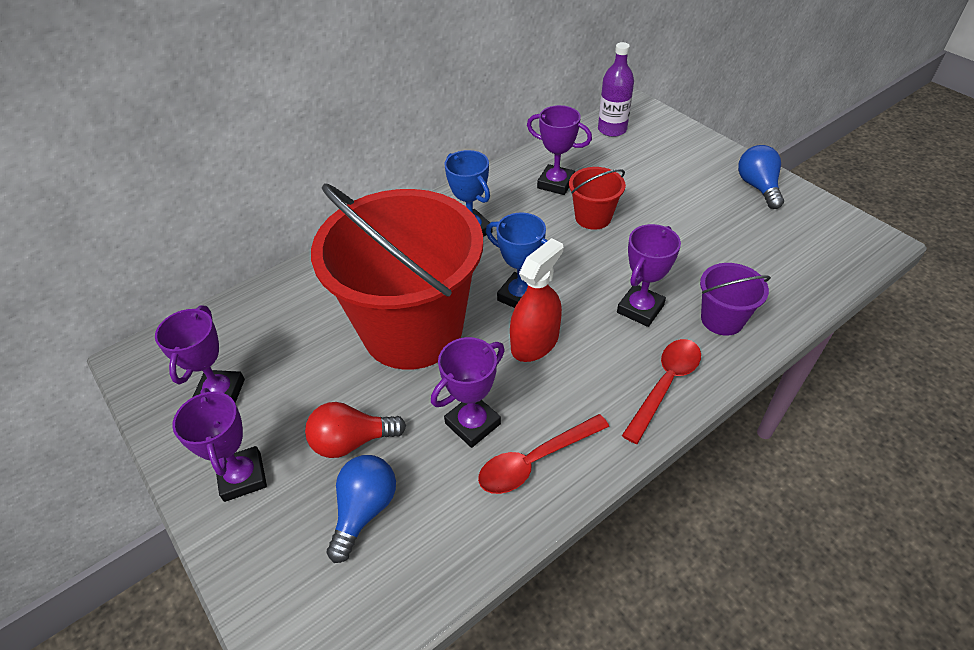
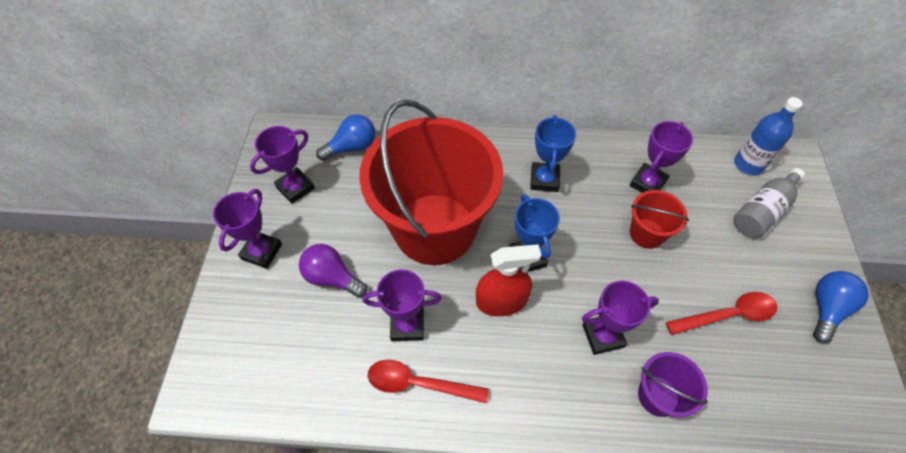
camera: 40 degrees right, 10 degrees up
(352, 441) = (332, 277): red light bulb -> purple light bulb
(365, 510) = (300, 328): blue light bulb -> blue light bulb (352, 147)
(555, 183) = (647, 183): purple trophy -> purple trophy turned 60 degrees clockwise
(612, 129) = (748, 164): purple bottle -> blue bottle
(654, 153) = (762, 211): none -> grey bottle
(665, 385) = (557, 408): red spoon -> red spoon (727, 315)

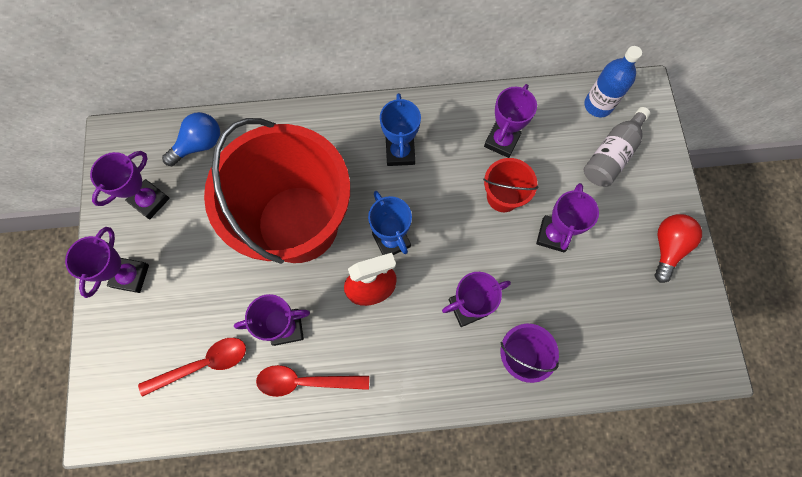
camera: 10 degrees left, 15 degrees up
(332, 277) = (206, 291): purple light bulb -> none
(699, 278) = (553, 235): none -> purple trophy
(727, 315) = (579, 268): red spoon -> red spoon (203, 364)
(826, 309) = (667, 247): blue light bulb -> red light bulb

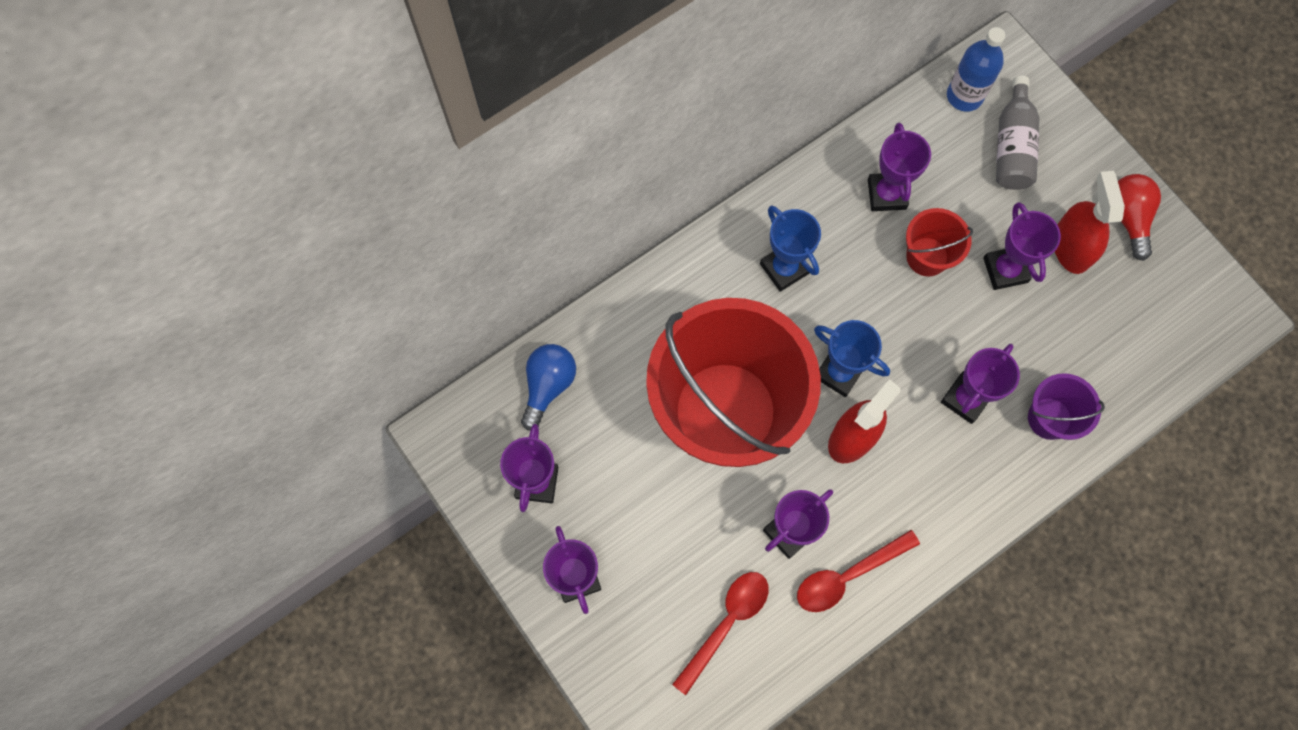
camera: 30 degrees left, 0 degrees up
(612, 245) = (1071, 247): none -> red spray bottle

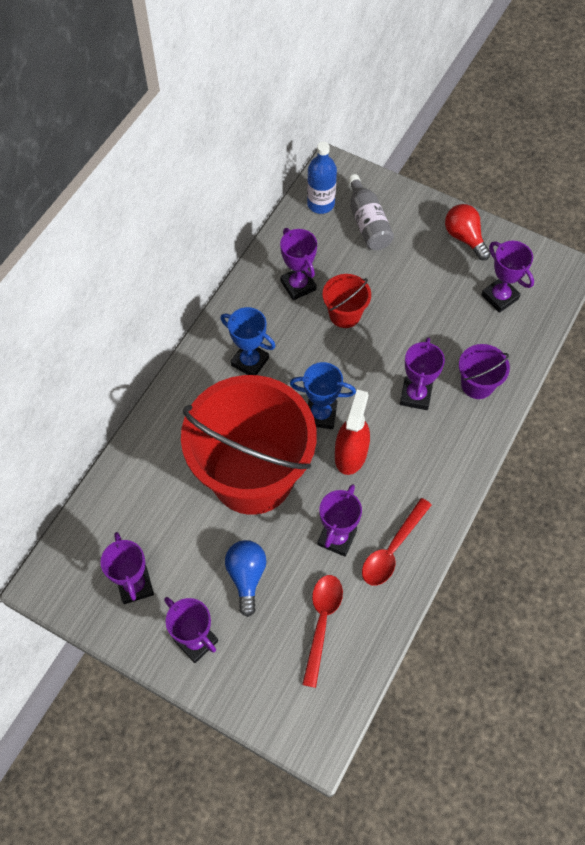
camera: 25 degrees left, 10 degrees down
(548, 386) = (113, 513): blue light bulb -> blue light bulb (246, 576)
(1005, 270) = (401, 302): purple trophy -> purple trophy (499, 297)
(1071, 247) = (437, 270): red spray bottle -> none

